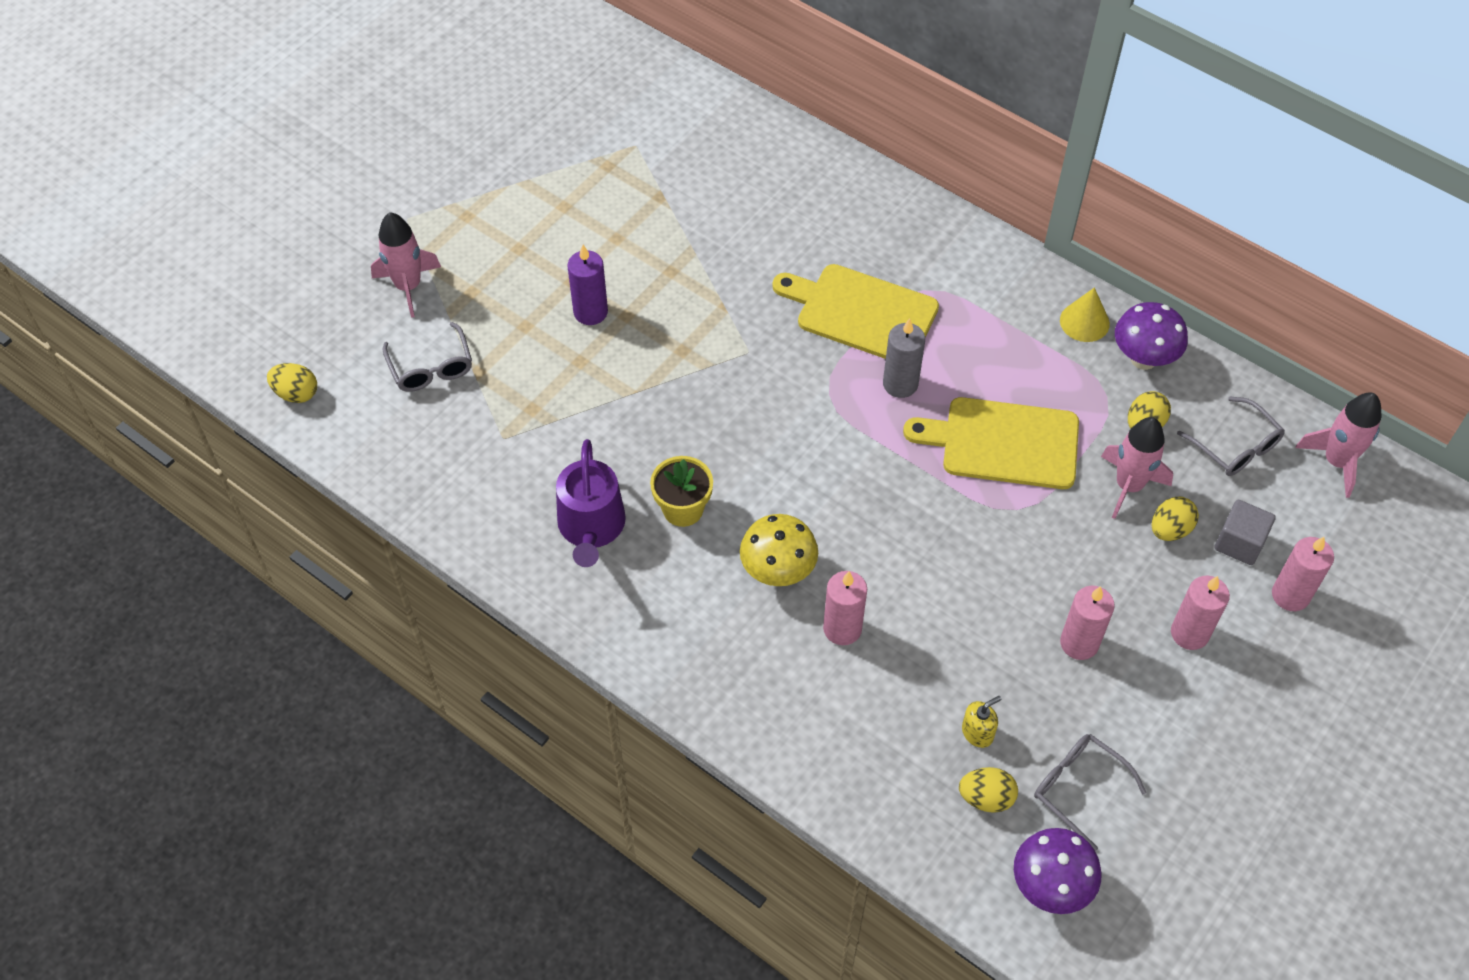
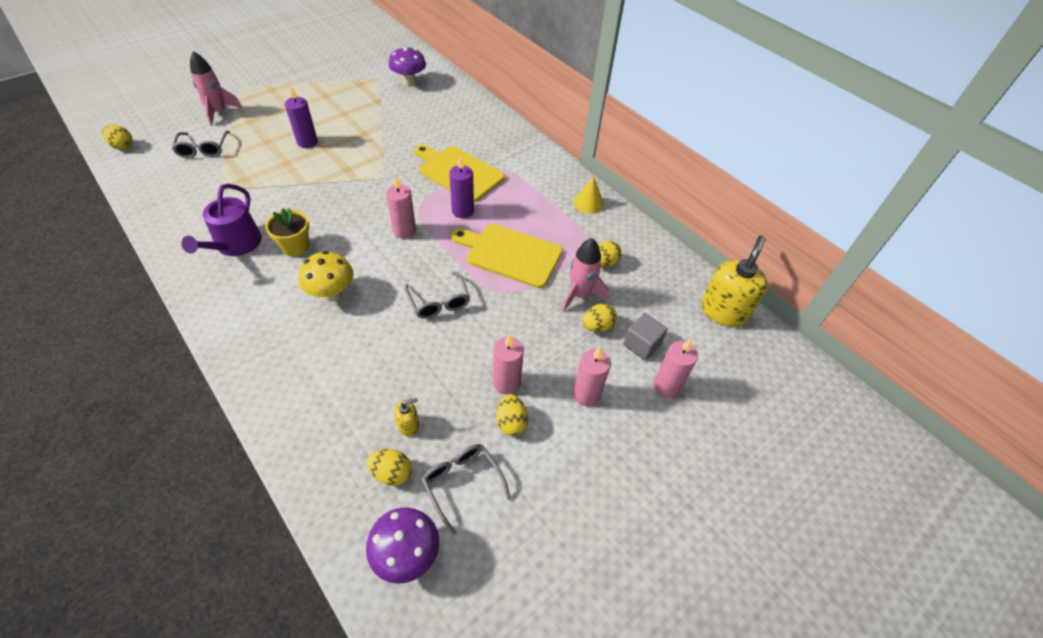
camera: 10 degrees right, 5 degrees down
(842, 629) = (353, 336): pink candle -> pink candle (404, 231)
(900, 384) = (462, 211): grey candle -> purple candle
(1107, 696) = (511, 422): none -> yellow egg
(1143, 359) = (617, 229): purple mushroom -> purple mushroom (409, 82)
(1235, 446) = (658, 287): grey glasses -> grey glasses (439, 301)
(1336, 462) = (723, 311): pink rocket -> yellow soap dispenser

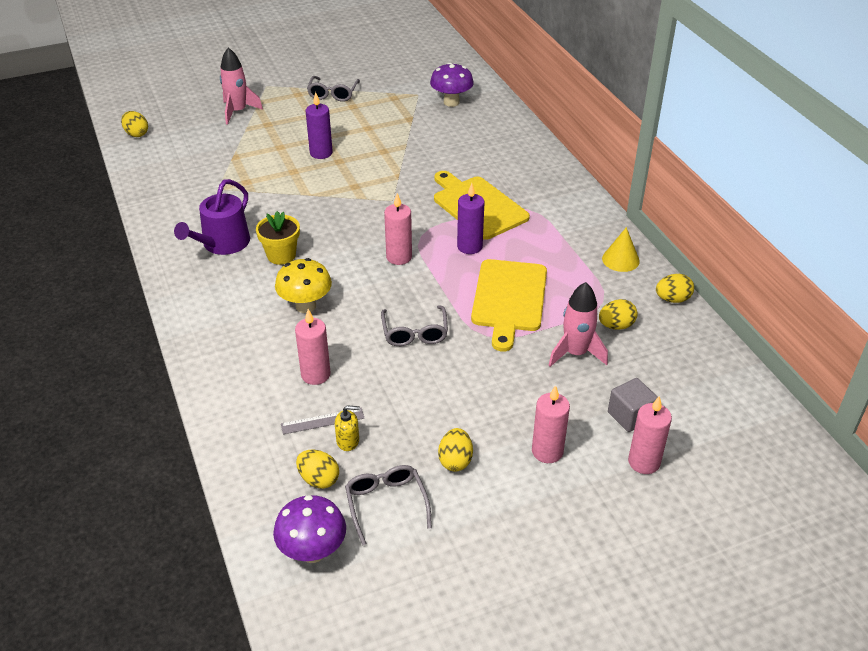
camera: 20 degrees right, 10 degrees down
(203, 149) = (213, 146): grey glasses -> grey glasses (333, 94)
(379, 409) = (322, 421): none -> grey ruler
(506, 382) = (463, 423): pink candle -> pink candle (315, 375)
(510, 254) = (509, 299): yellow cutting board -> yellow cutting board turned 120 degrees counterclockwise
(597, 326) = (584, 388): yellow egg -> yellow egg (672, 299)
(723, 311) = (746, 400): yellow soap dispenser -> none

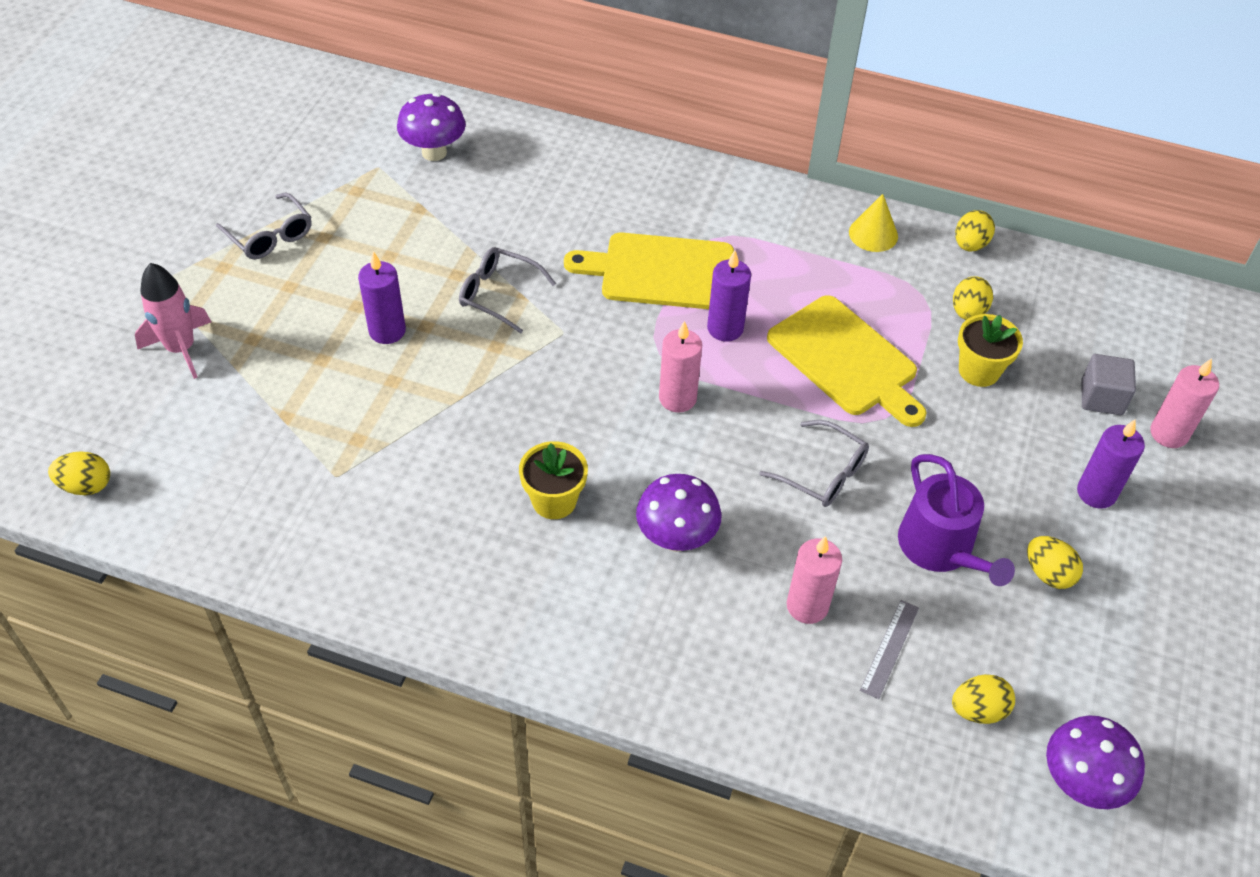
camera: 50 degrees left, 10 degrees up
(222, 244) = (463, 544): purple watering can -> purple watering can (940, 548)
(305, 306) = (676, 538): yellow mushroom -> purple mushroom
(348, 441) = (941, 645): yellow soap dispenser -> none
(386, 505) = (1064, 674): grey glasses -> grey glasses (499, 294)
(547, 451) = (1096, 493): pink candle -> purple candle
(575, 353) = (979, 371): pink rocket -> yellow flower pot

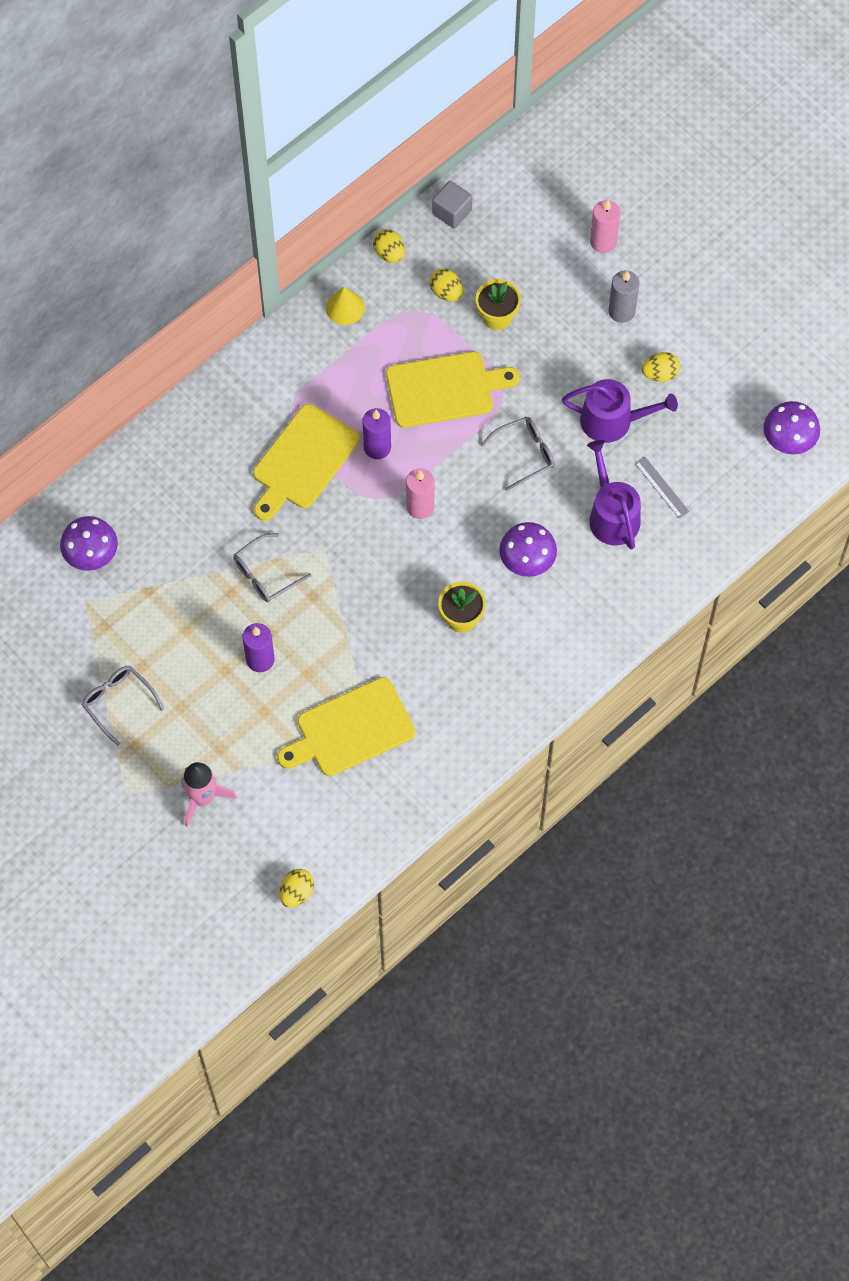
camera: 60 degrees left, 15 degrees up
(269, 235) = (118, 703): grey glasses -> grey glasses turned 120 degrees counterclockwise
(338, 451) = (351, 729): none -> yellow cutting board
(807, 606) = (612, 515): pink candle -> purple watering can
(978, 710) = (722, 465): yellow egg -> none
(1096, 493) = (621, 311): purple candle -> grey candle
(1101, 397) = (556, 260): grey cube -> grey cube (452, 212)

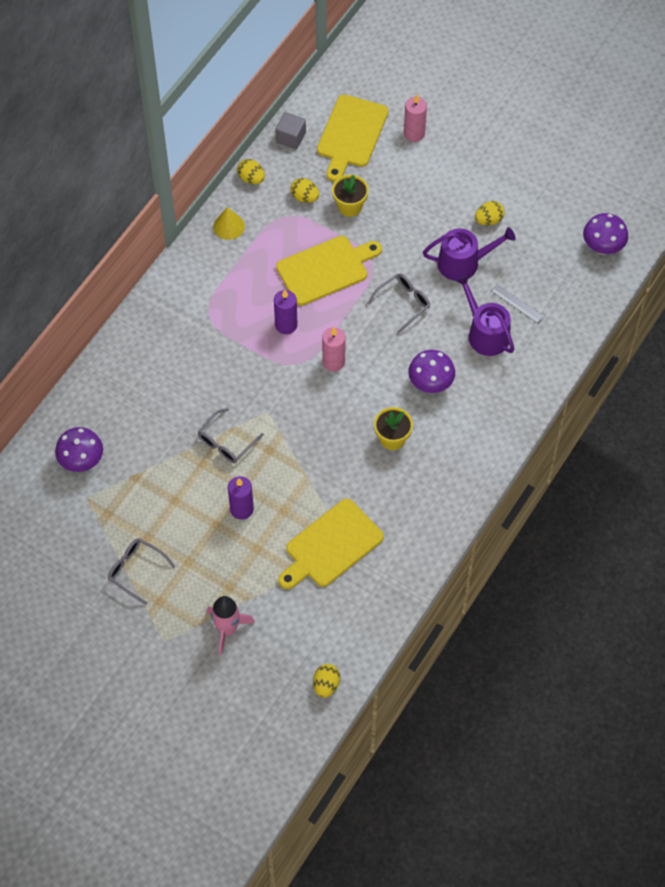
camera: 15 degrees left, 5 degrees down
(303, 461) = (230, 348): yellow cutting board -> yellow cutting board (351, 134)
(621, 311) = (444, 181): grey candle -> none

